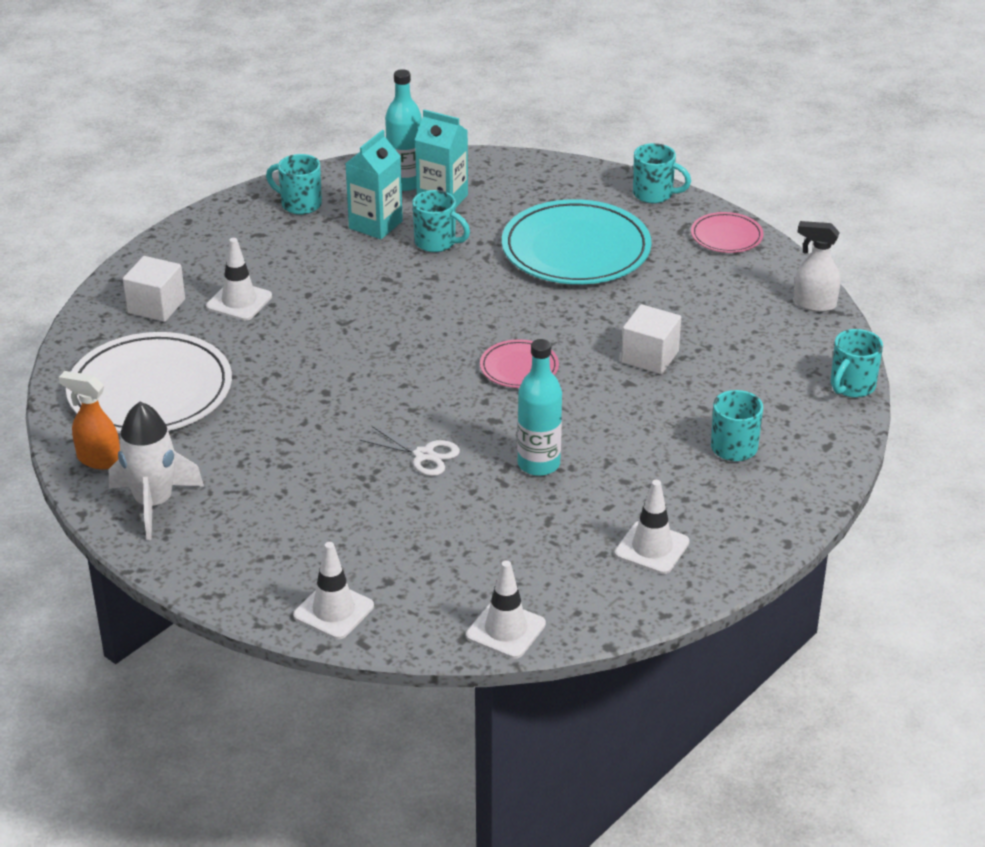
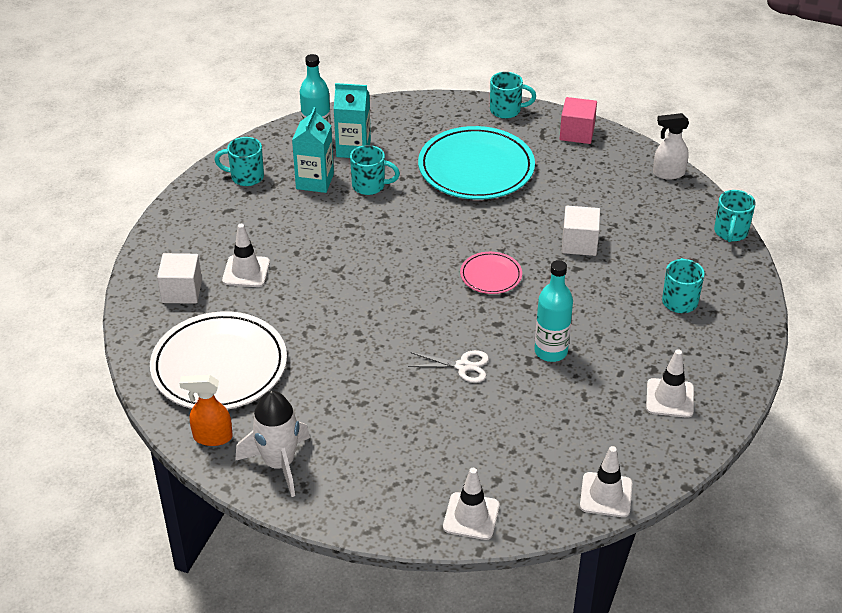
camera: 20 degrees left, 5 degrees up
(726, 236) = (577, 133): pink plate -> pink cube

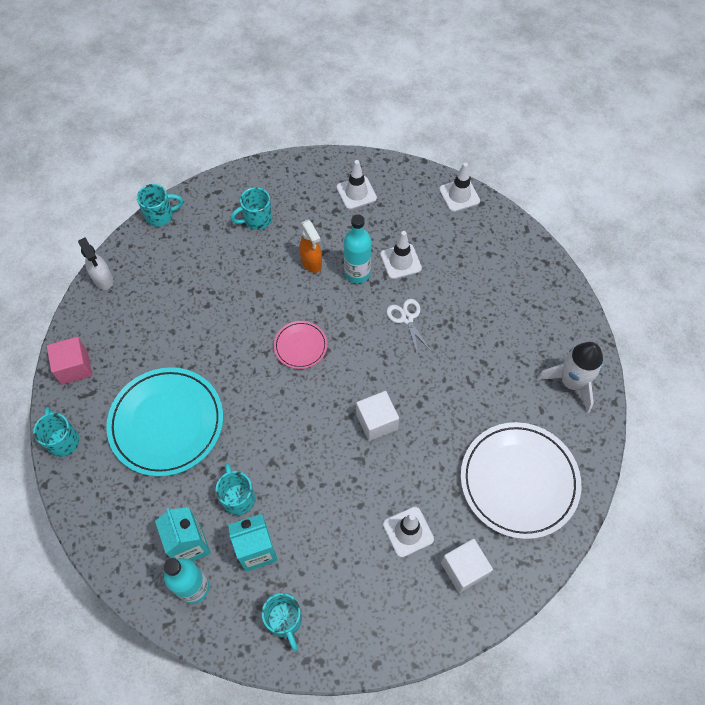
camera: 120 degrees left, 20 degrees up
(212, 437) = (583, 440): orange spray bottle -> orange spray bottle (311, 262)
(471, 516) = (527, 254): white traffic cone -> white traffic cone (400, 261)
(579, 243) = (227, 304): white cube -> white cube (376, 422)

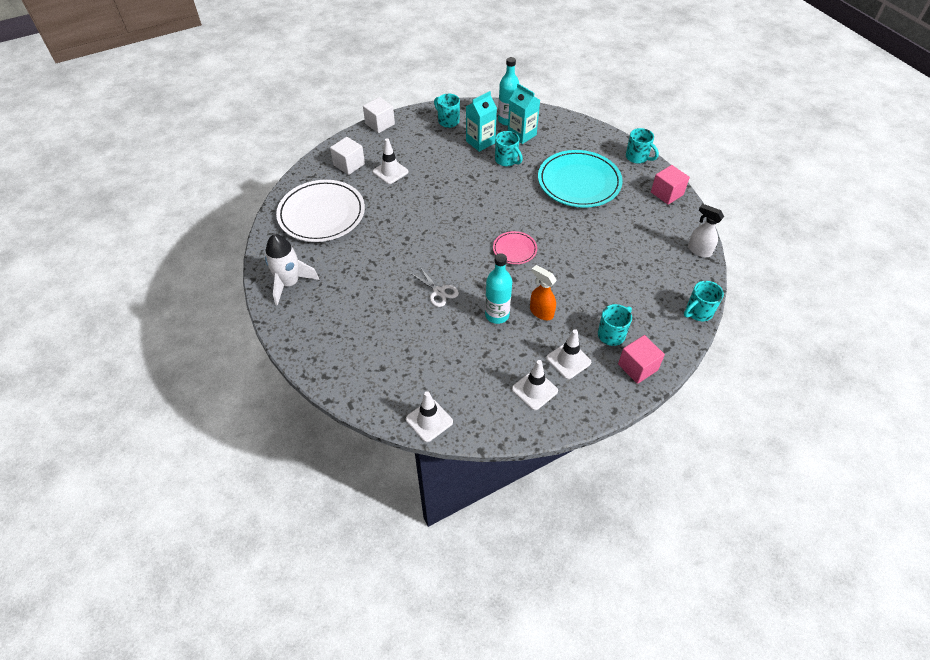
camera: 160 degrees right, 10 degrees down
(254, 184) = (637, 367): none -> pink cube
(376, 422) = (434, 220): white cube -> white cube (380, 124)
(400, 261) = (462, 336): white traffic cone -> white traffic cone (568, 360)

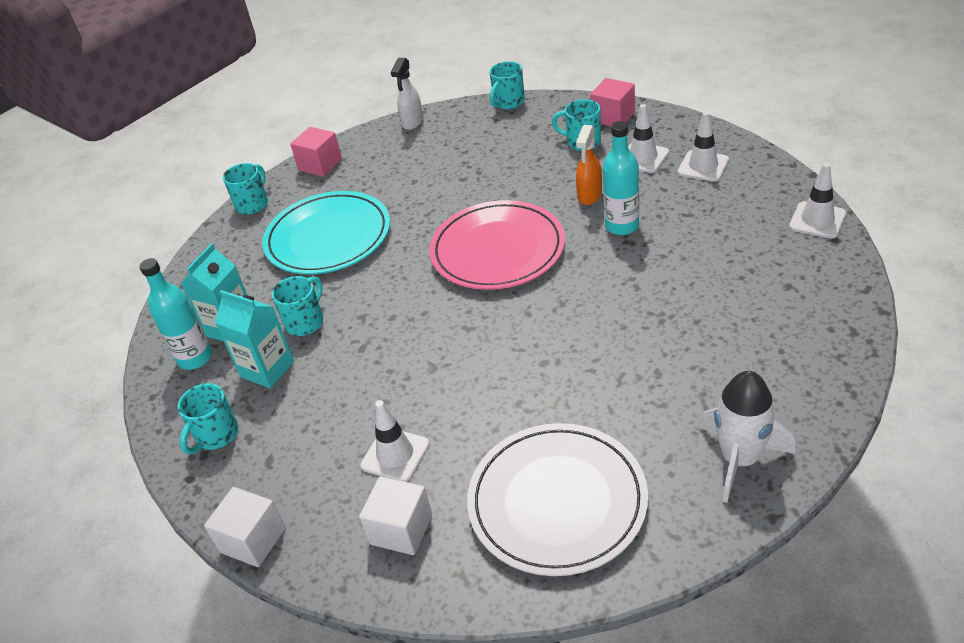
camera: 105 degrees left, 10 degrees down
(438, 292) = (624, 288): white scissors -> none
(514, 249) = (497, 250): pink plate -> pink plate, size x2.05
(698, 312) = (508, 103): turquoise mug -> turquoise mug turned 90 degrees clockwise

